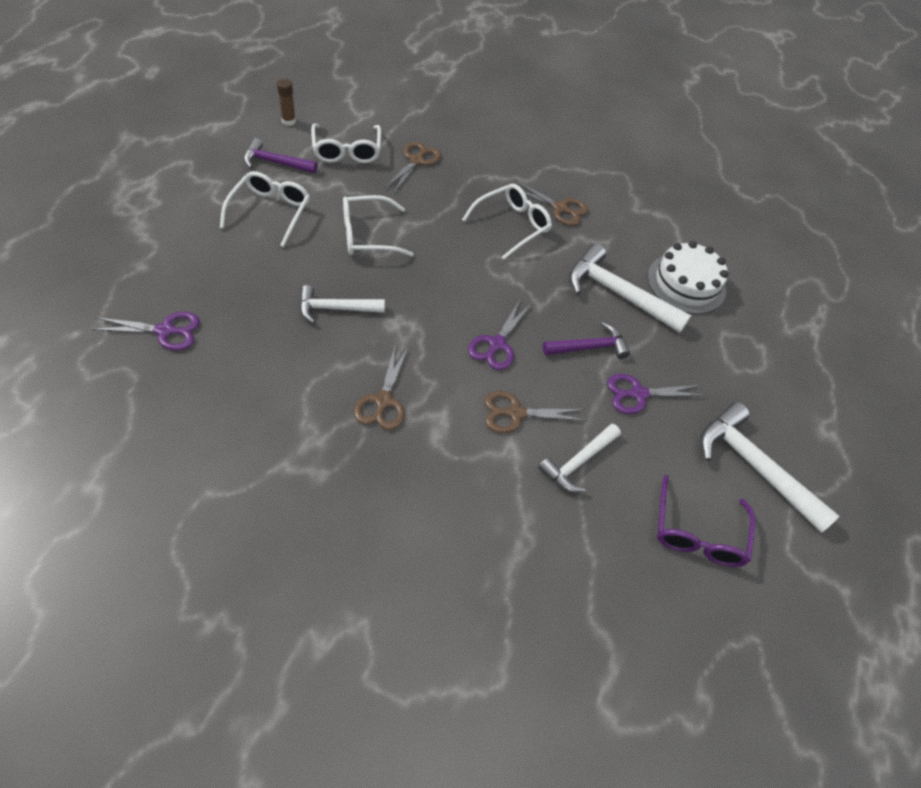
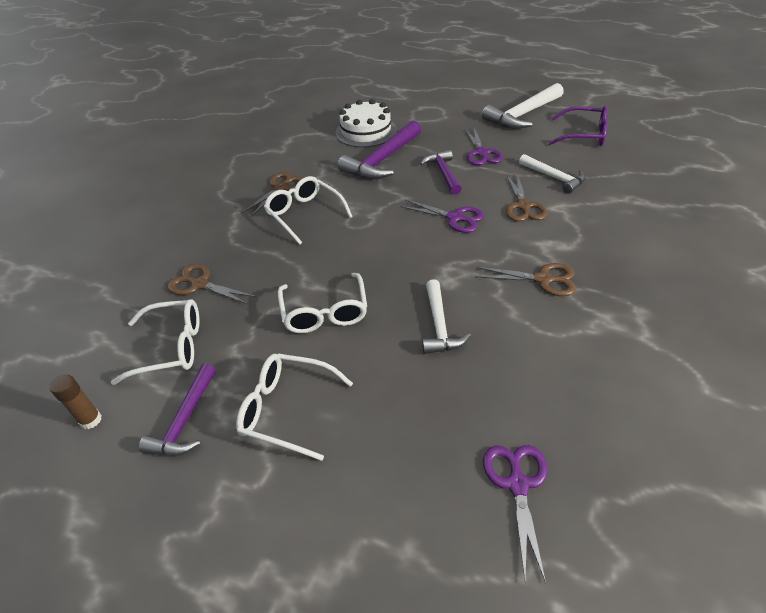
camera: 80 degrees left, 10 degrees down
(617, 293) = (382, 160): white hammer -> purple hammer

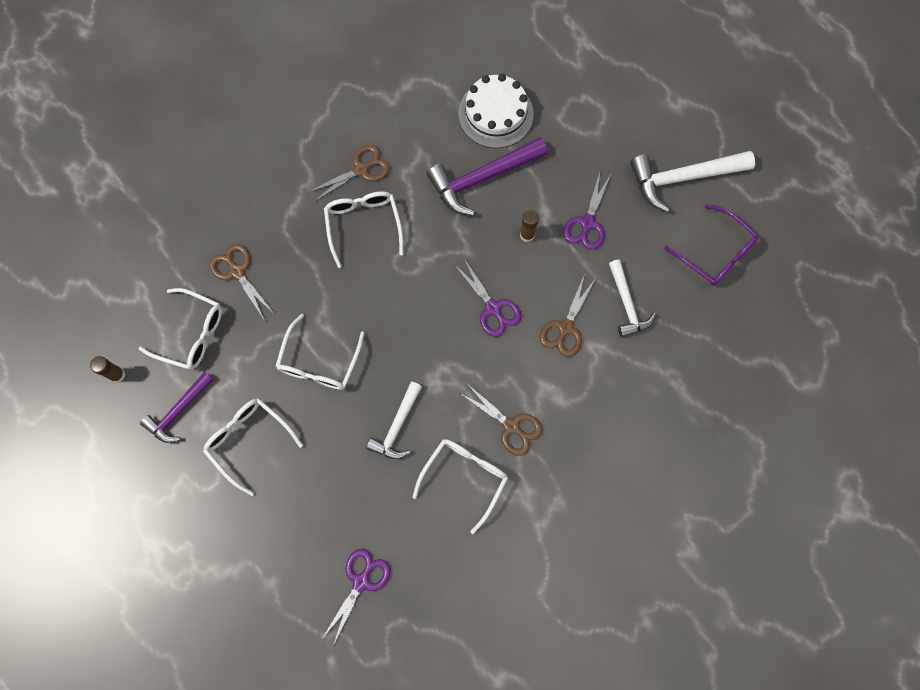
camera: 25 degrees right, 30 degrees up
(443, 173) = (527, 235): purple hammer -> brown glue stick
(539, 334) = (464, 478): none -> white glasses

